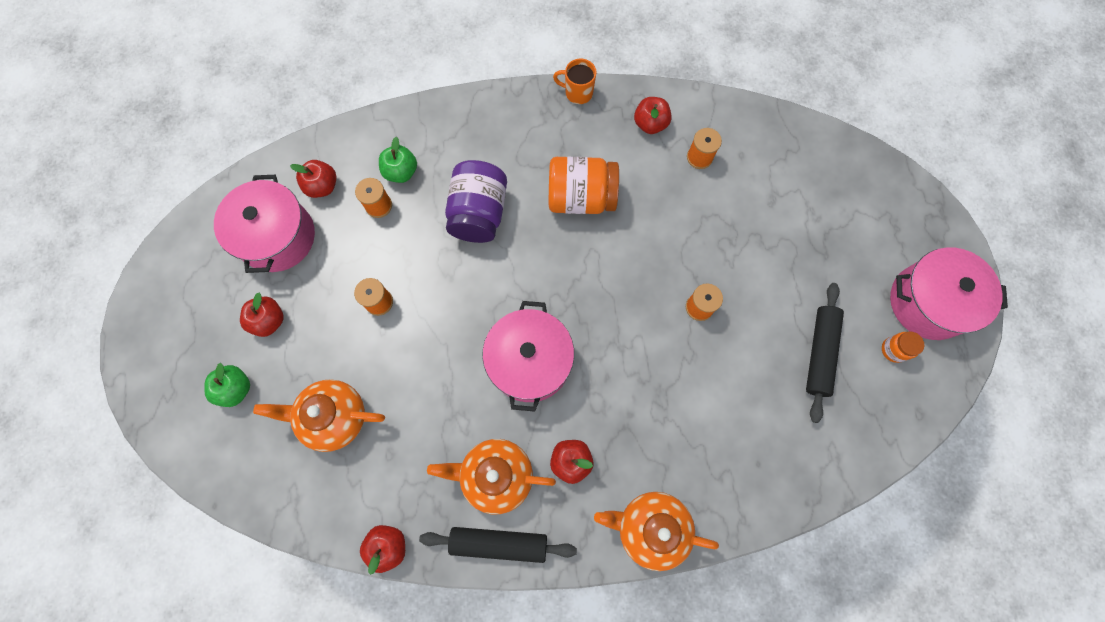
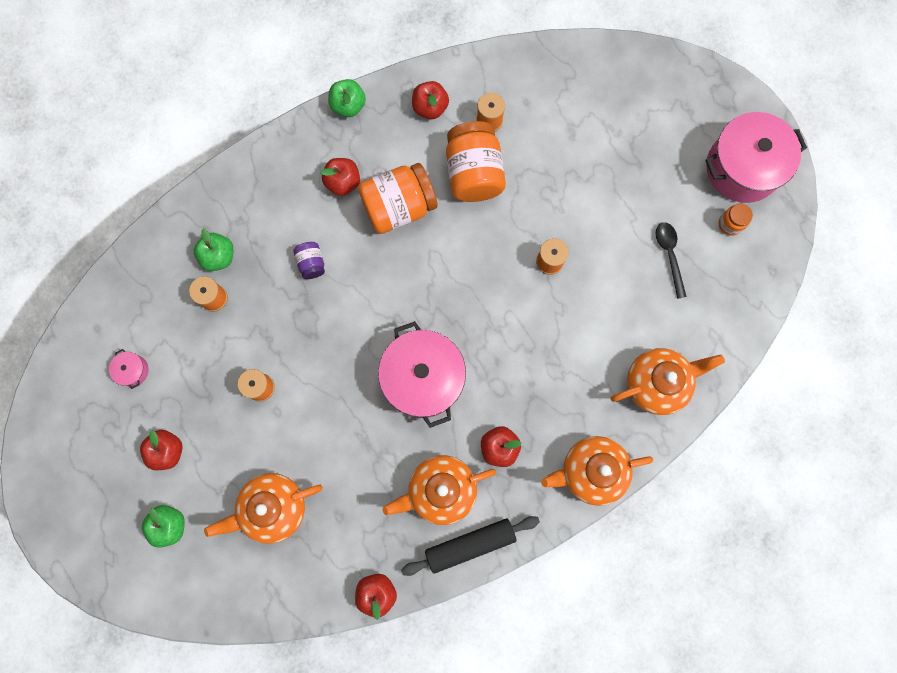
camera: 25 degrees left, 5 degrees up
(277, 237) = (133, 370): pink pot -> pink pot, size x0.40
(322, 186) = (150, 304): red apple -> red apple (343, 182)
(479, 213) = (311, 263): purple jar -> purple jar, size x0.47
(578, 92) = (348, 105): orange mug -> green apple
(664, 197) = (473, 173): none -> orange jar
(754, 471) = (656, 383): none -> orange teapot
(820, 353) = (669, 255): black rolling pin -> black spoon

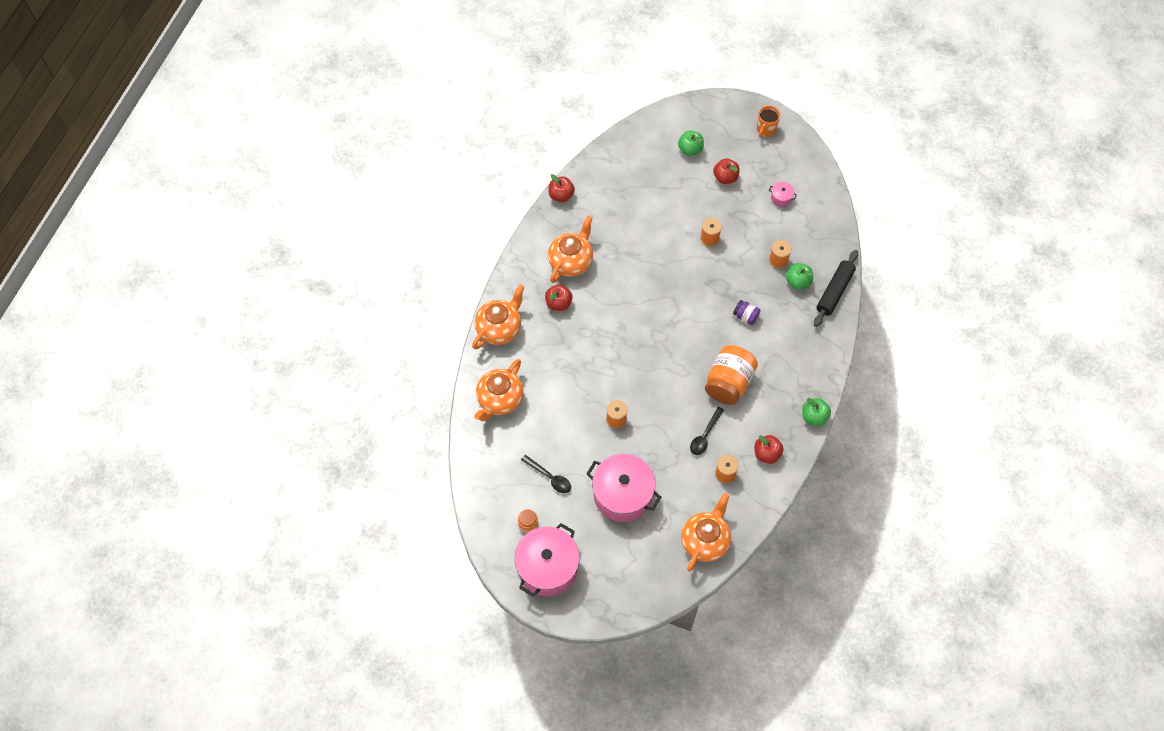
camera: 140 degrees right, 15 degrees down
(57, 476) = (765, 129): none -> orange mug
(273, 507) = (648, 192): orange teapot -> orange teapot (705, 541)
(343, 182) = (772, 372): red apple -> none
(423, 378) = (629, 306): pink pot -> pink pot (622, 494)
(470, 544) = (533, 249): black rolling pin -> black rolling pin (834, 291)
(473, 173) = (705, 435): orange jar -> black spoon

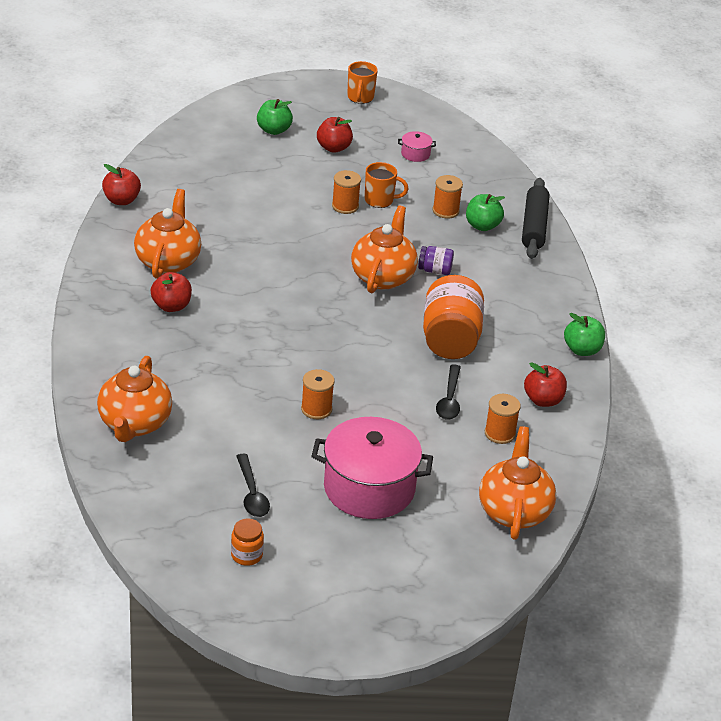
camera: 25 degrees left, 25 degrees down
(499, 328) = (97, 348): orange teapot -> orange teapot (383, 277)
(547, 567) = (301, 598): pink pot -> none
(549, 477) = (251, 493): black spoon -> black spoon turned 60 degrees clockwise
(736, 239) = (380, 200): none -> orange mug

